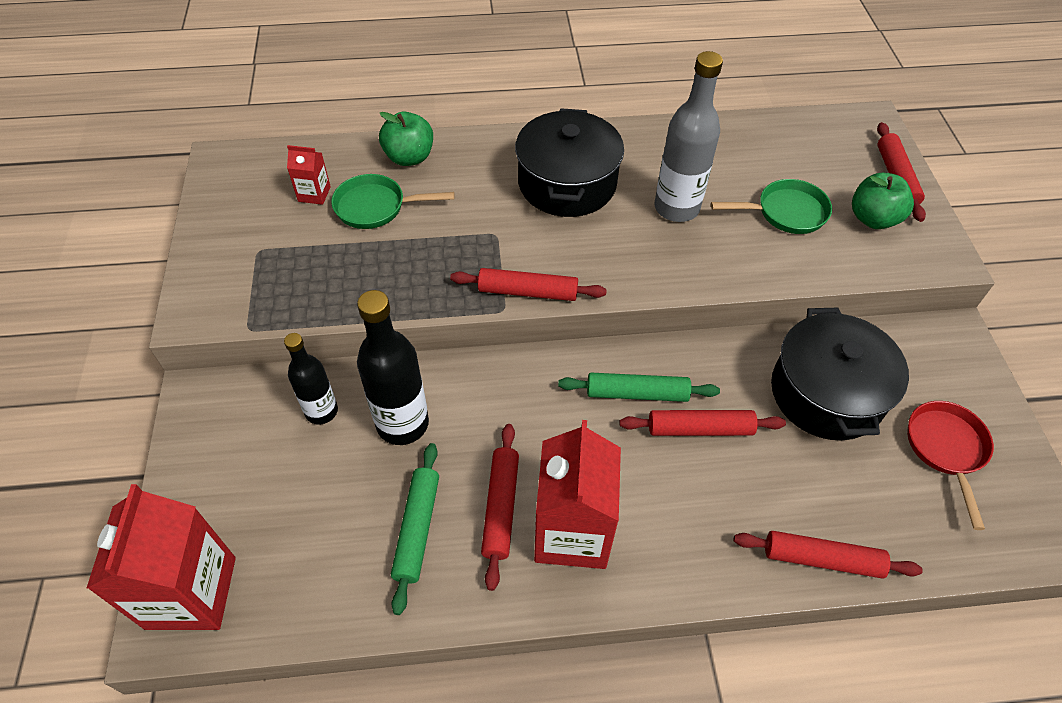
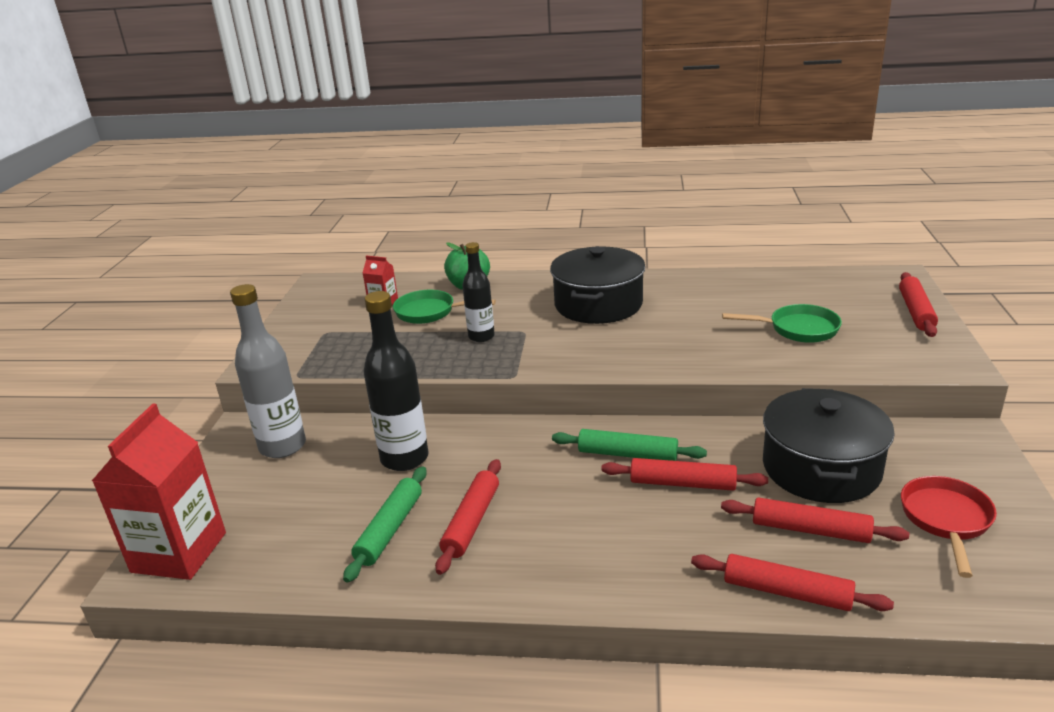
camera: 15 degrees right, 25 degrees down
(321, 411) = (339, 445): black bottle -> black bottle (481, 336)
(528, 292) = (539, 367): red rolling pin -> red rolling pin (810, 530)
(572, 532) = (533, 545): red carton -> none
(676, 208) = (693, 322): grey bottle -> grey bottle (283, 446)
(873, 219) = (885, 336): green apple -> none

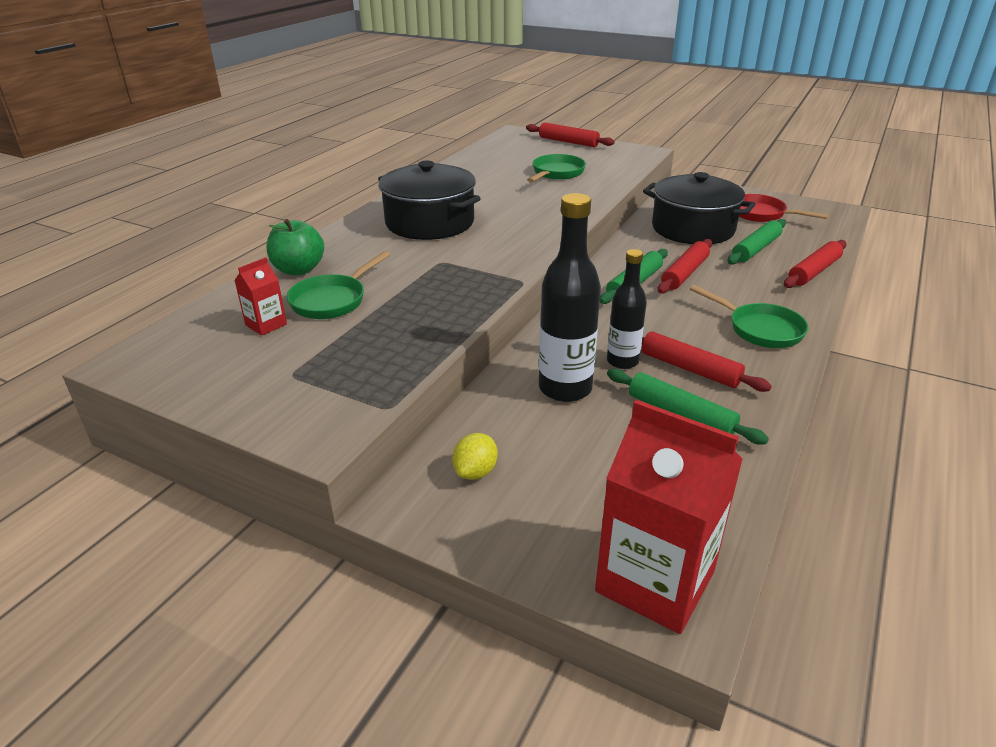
camera: 70 degrees left, 5 degrees up
(283, 446) = (475, 472): grey bottle -> yellow lemon
(481, 336) = (426, 283): black bottle -> black bottle (622, 361)
(584, 560) = (760, 329): none -> green pan
(810, 530) = (756, 249): red rolling pin -> green rolling pin

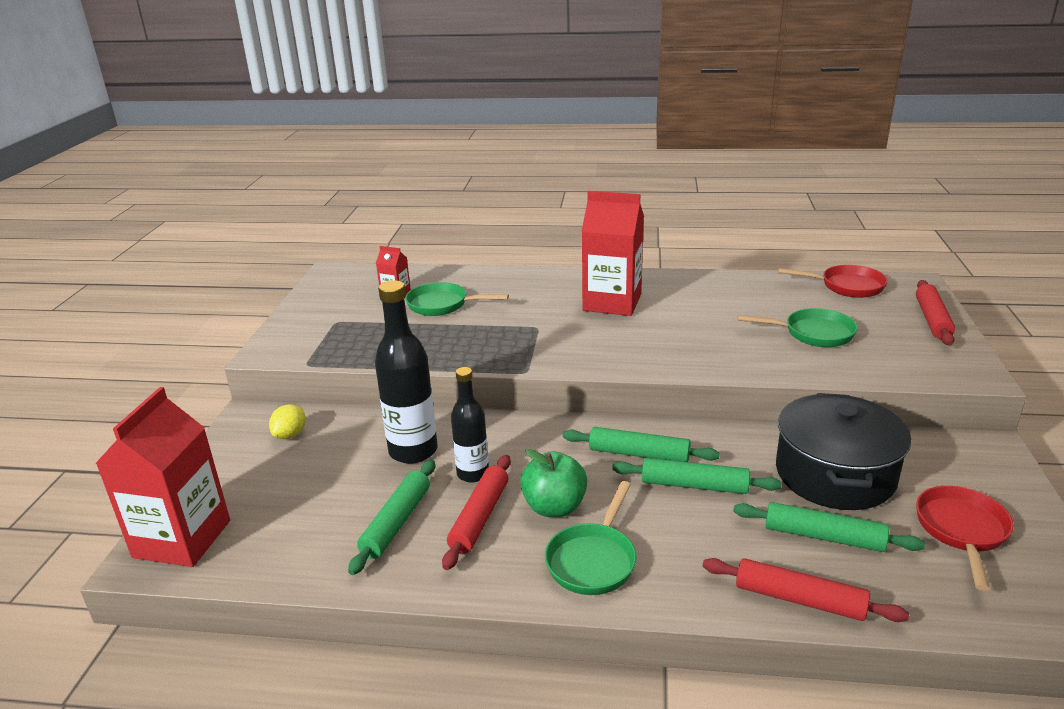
camera: 70 degrees right, 5 degrees down
(298, 270) = (482, 280): green apple -> green apple (554, 507)
(430, 222) = (612, 302): black pot -> red carton
(475, 472) = (290, 435): yellow lemon -> yellow lemon turned 75 degrees counterclockwise
(498, 148) = (847, 286): none -> red pan
(684, 273) = (694, 485): red rolling pin -> green rolling pin

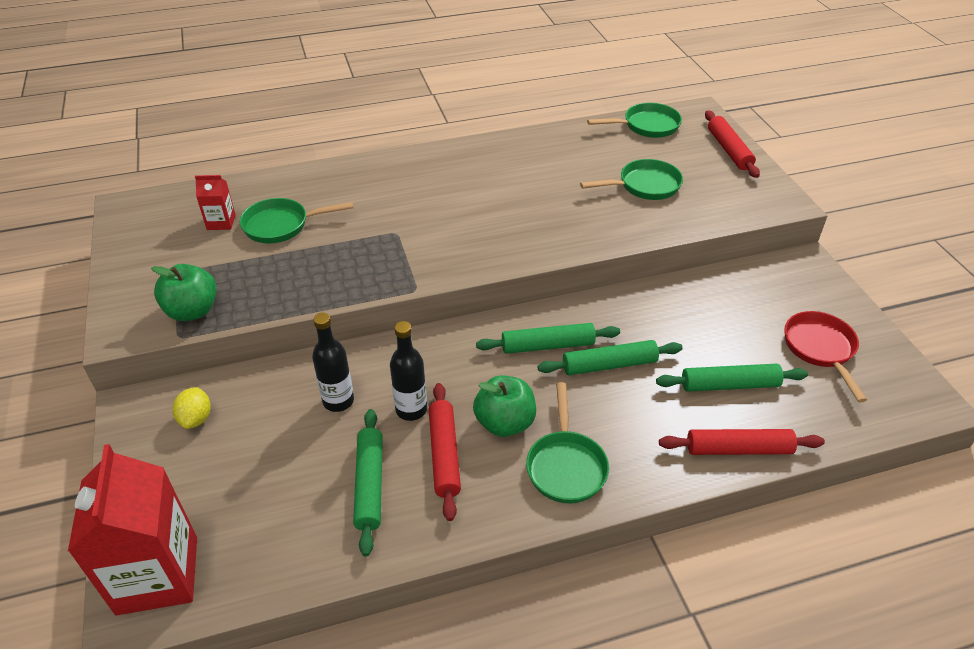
camera: 25 degrees left, 15 degrees up
(329, 349) = (192, 311): none -> green apple
(413, 451) = (338, 401): black bottle -> black bottle, size x0.63
(612, 302) = (451, 187): red carton -> none
(835, 474) = (711, 322): black pot -> none
(847, 286) = (646, 126): red pan -> green pan

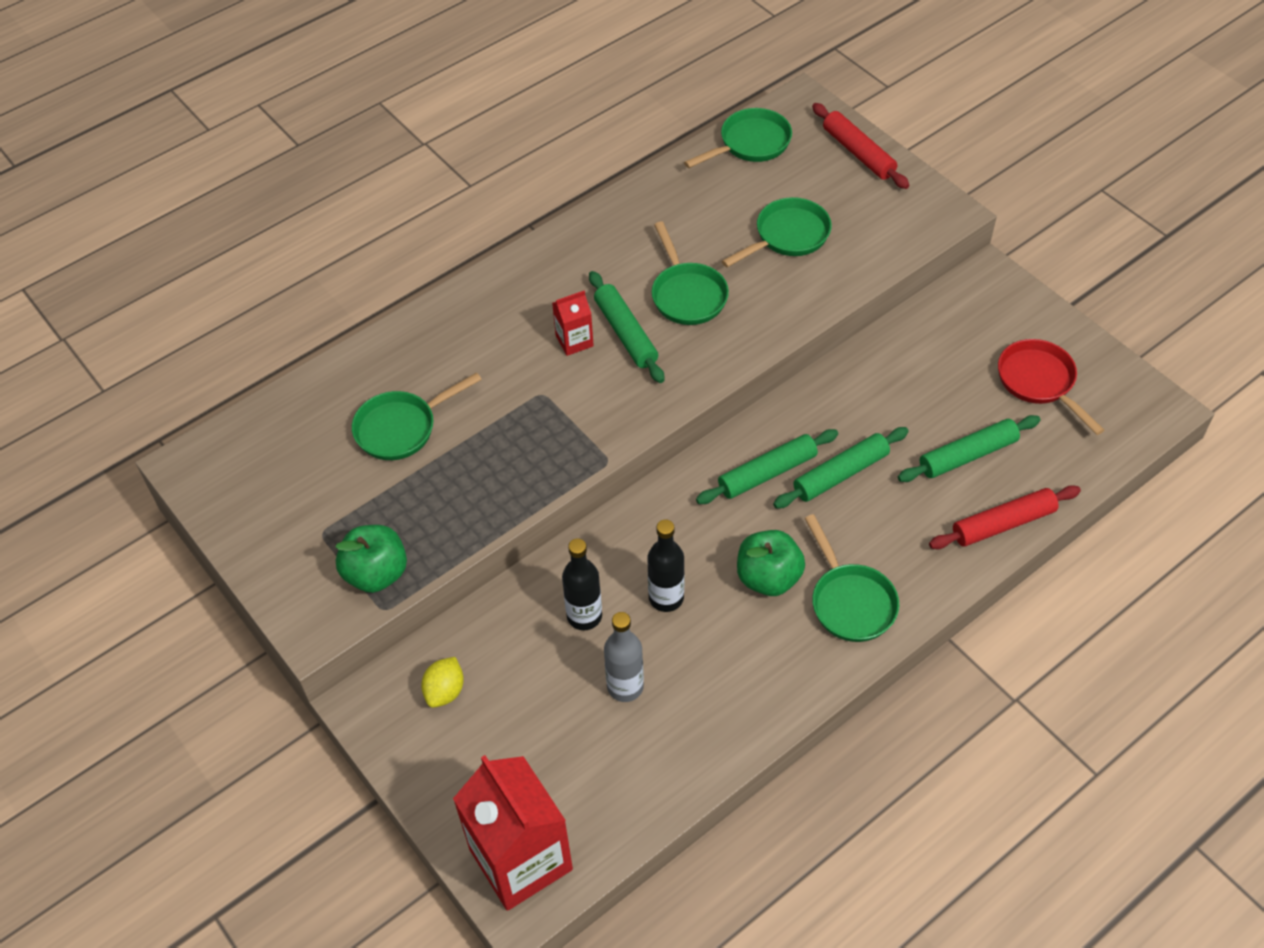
camera: 20 degrees left, 10 degrees up
(196, 418) = (445, 691): yellow lemon -> yellow lemon turned 45 degrees clockwise
(221, 222) = (325, 447): red carton -> red carton (574, 341)
(335, 466) = (625, 687): none -> grey bottle
(369, 484) = (671, 693): green rolling pin -> green rolling pin (625, 333)
(444, 454) = (726, 634): red rolling pin -> none
(544, 201) = (687, 294): none -> green pan

